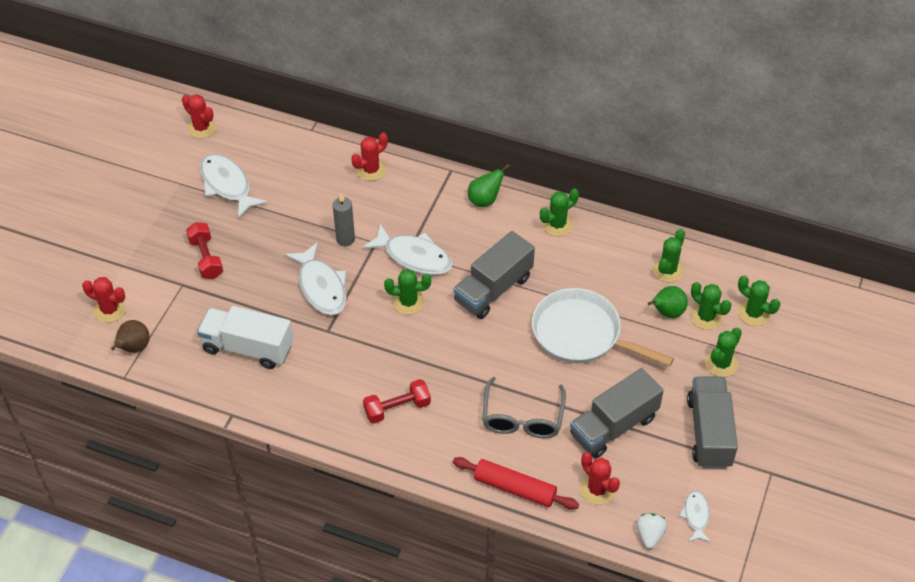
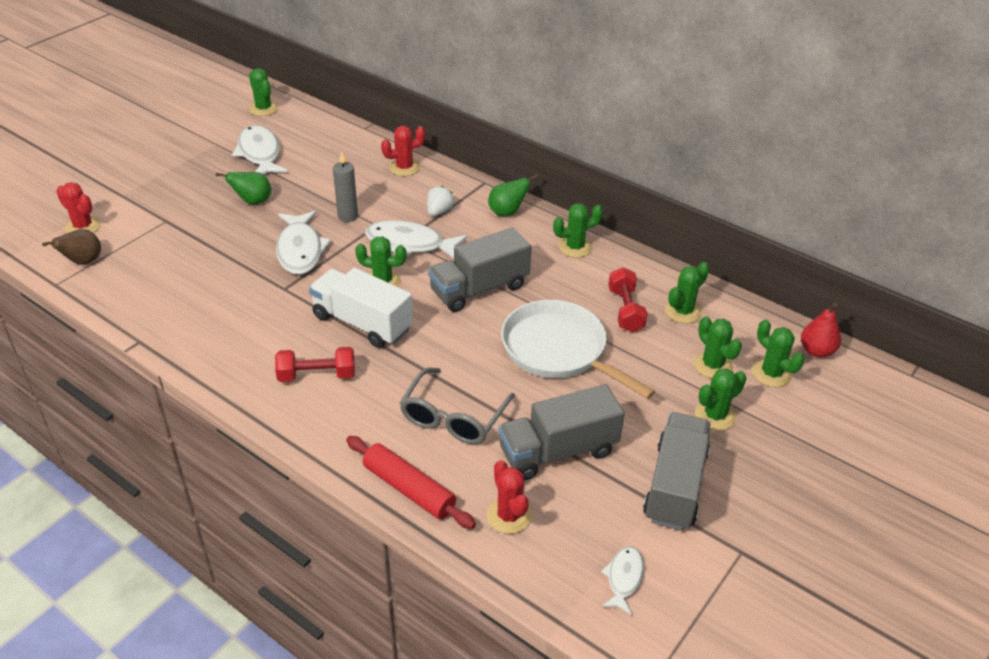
camera: 15 degrees right, 10 degrees down
(201, 128) = (263, 109): red cactus -> green cactus
(206, 258) = (202, 204): red dumbbell -> red dumbbell (625, 310)
(248, 348) = (194, 286): white truck -> white truck (362, 323)
(414, 256) = (410, 244): white fish -> white fish turned 150 degrees clockwise
(649, 535) = (554, 586): white strawberry -> white strawberry (439, 211)
(667, 312) = (667, 351): green pear -> green pear (252, 201)
(782, 283) = (816, 351): none -> red pear

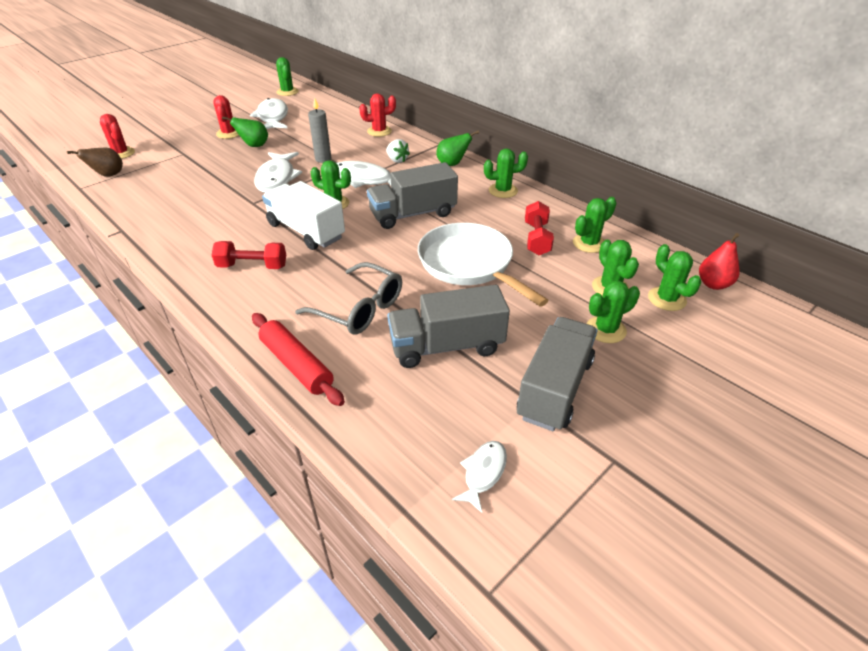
camera: 10 degrees right, 0 degrees up
(439, 211) = (397, 160): white strawberry -> white strawberry turned 105 degrees clockwise
(453, 417) = (359, 308): grey glasses -> grey glasses turned 90 degrees counterclockwise
(509, 515) = (383, 398): red cactus -> red cactus (229, 133)

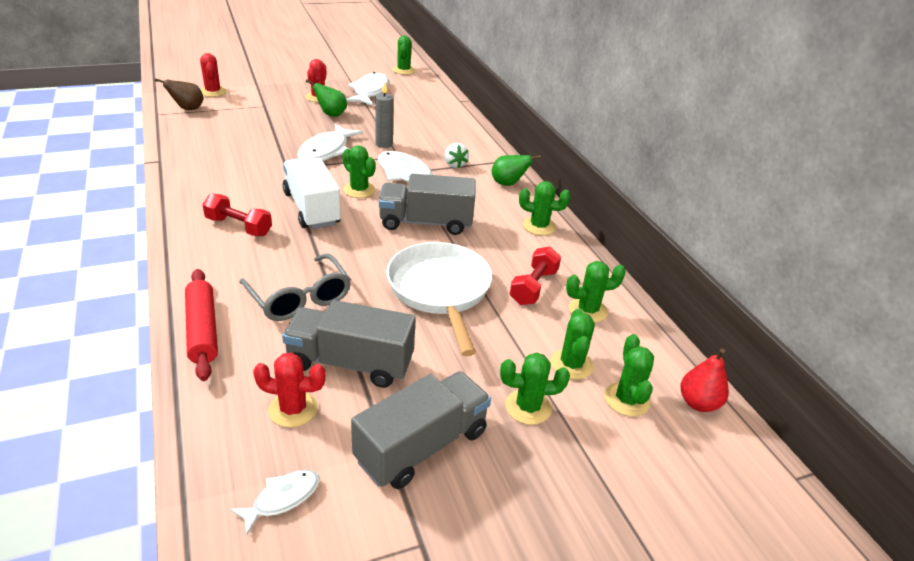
camera: 20 degrees right, 5 degrees down
(379, 131) = (461, 131): red cactus -> red cactus (293, 409)

